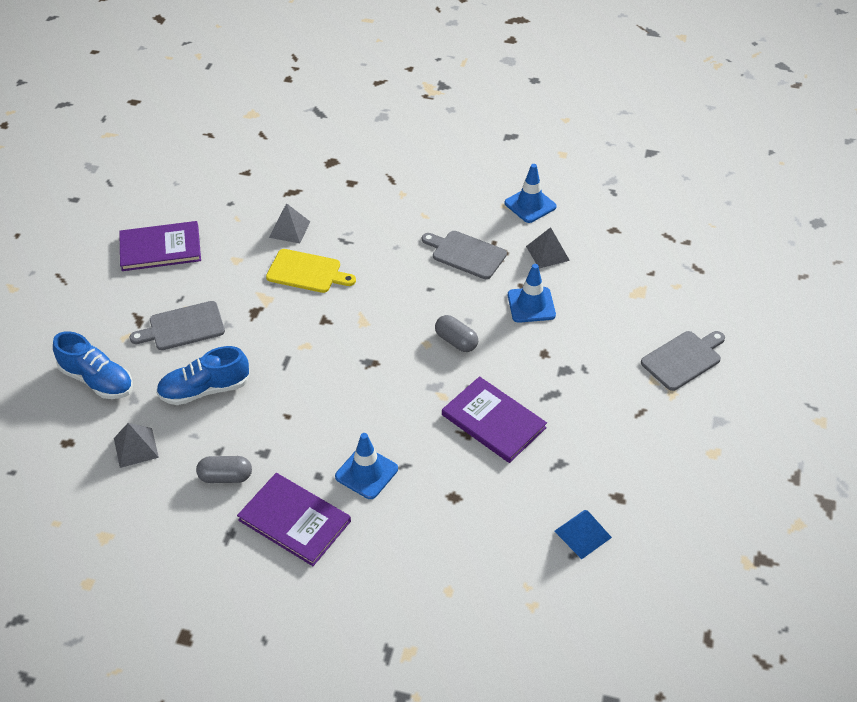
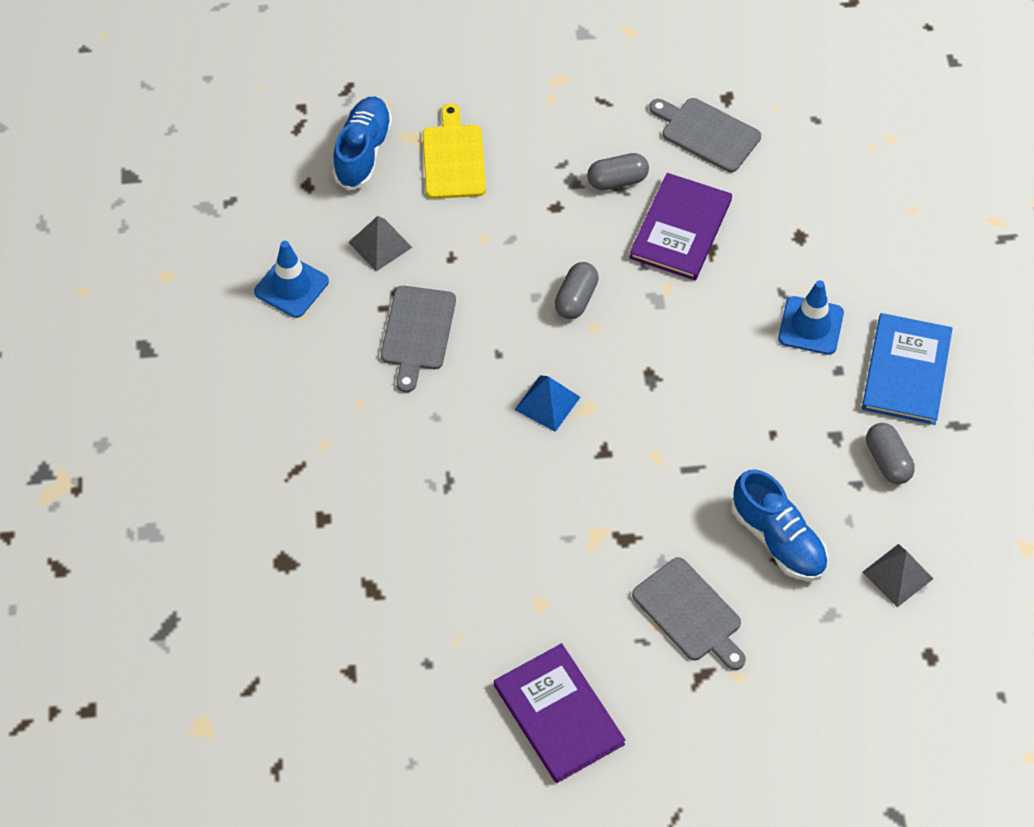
camera: 110 degrees left, 10 degrees up
(97, 380) = (823, 673): blue shoe -> blue shoe (363, 152)
(289, 229) = (452, 560): grey pyramid -> none
(294, 520) = (906, 371): purple book -> blue book
(307, 272) = (527, 505): yellow cutting board -> yellow cutting board (453, 158)
(531, 305) = (481, 239): blue traffic cone -> none
(556, 397) = (617, 180): none -> grey capsule
(582, 534) = (787, 117): blue pyramid -> blue pyramid (547, 403)
(683, 359) = (506, 77): grey cutting board -> grey cutting board (707, 133)

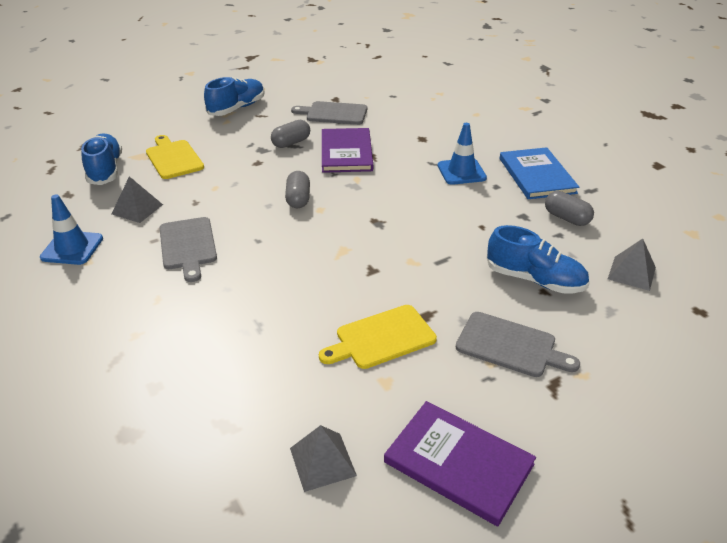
camera: 25 degrees left, 20 degrees down
(441, 662) = (322, 461): none -> grey pyramid
(547, 403) = (311, 256): blue pyramid -> none
(564, 549) = (381, 338): none -> yellow cutting board
(577, 72) = (237, 108): none -> blue shoe

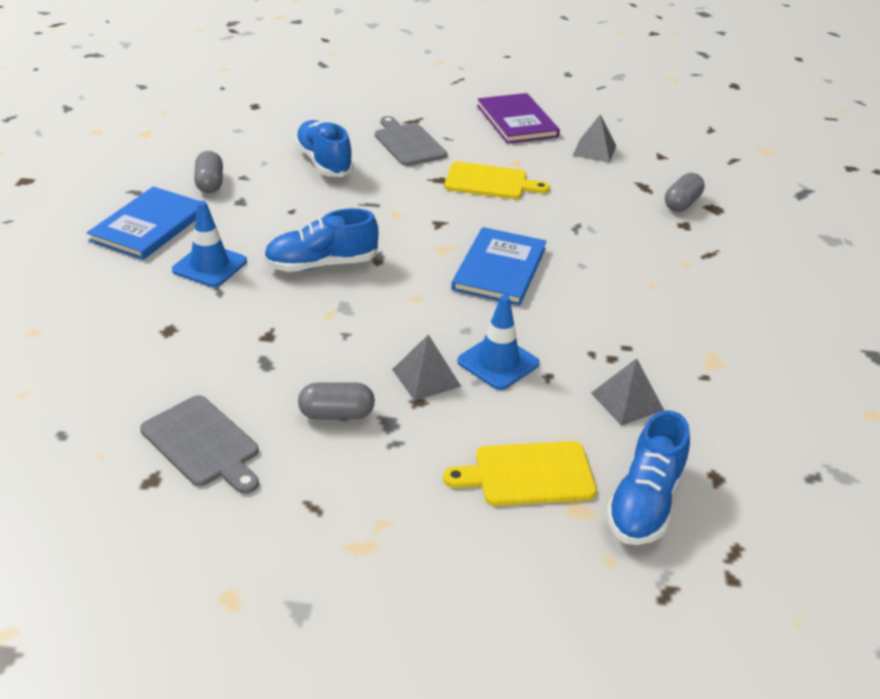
camera: 145 degrees left, 0 degrees up
(72, 248) = (726, 381): blue traffic cone -> blue traffic cone (498, 362)
(173, 158) = (528, 474): yellow cutting board -> yellow cutting board turned 75 degrees clockwise
(188, 246) = (592, 323): grey cutting board -> none
(237, 108) = (332, 553): blue shoe -> blue shoe (321, 264)
(287, 254) = (499, 269): none -> blue book
(298, 199) = (425, 321): grey capsule -> grey capsule (682, 203)
(346, 152) = (289, 358): purple book -> none
(631, 273) = (248, 136): grey pyramid -> grey pyramid (426, 377)

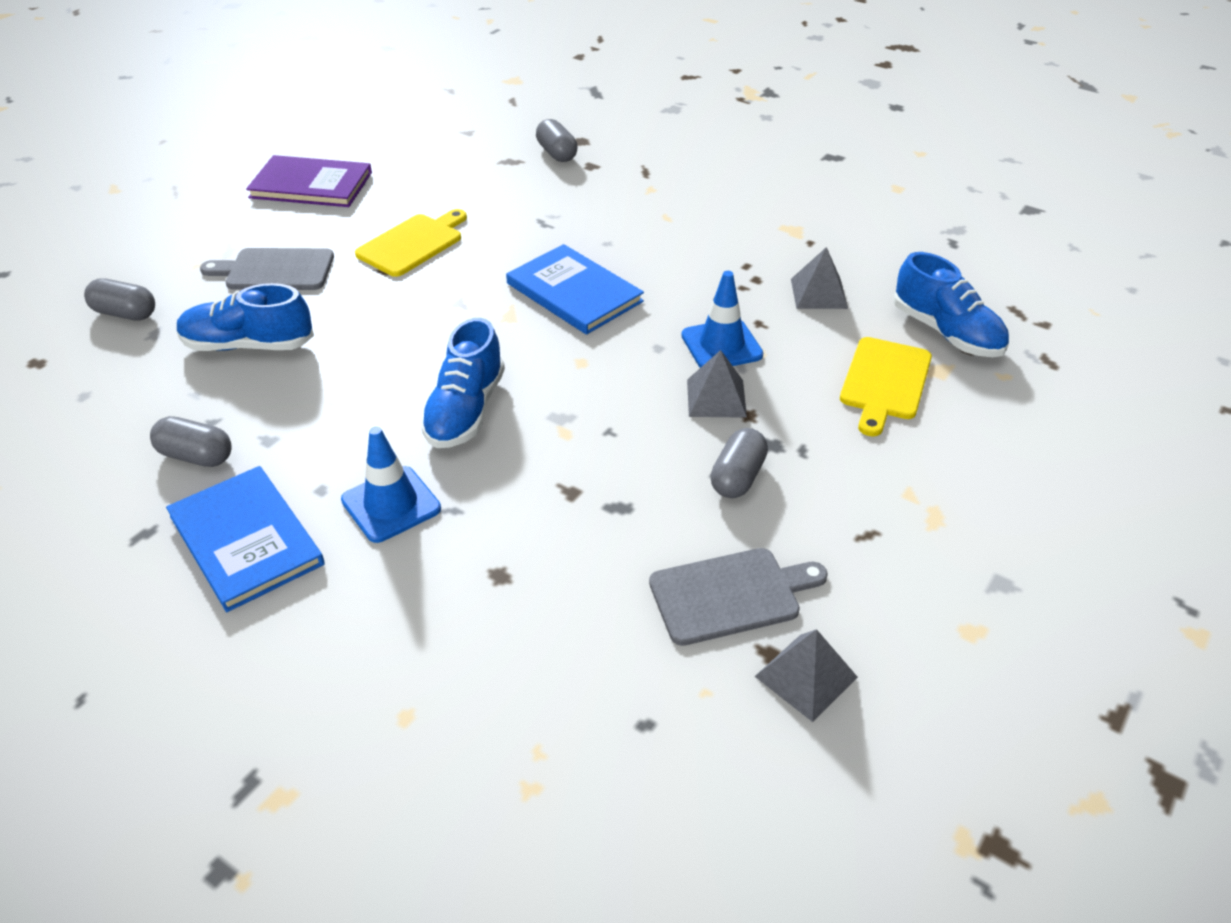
camera: 60 degrees left, 5 degrees up
(320, 113) = (125, 313): none -> grey capsule
(594, 150) = (419, 162): grey pyramid -> grey pyramid (806, 677)

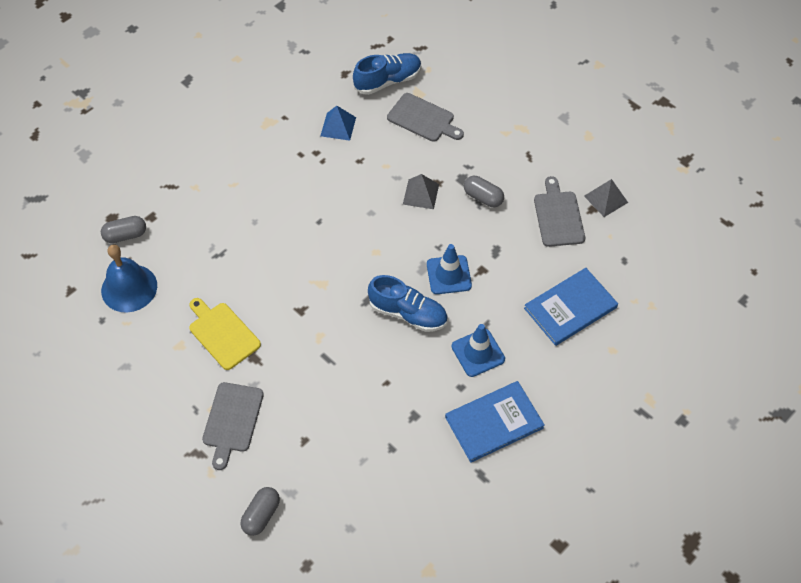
camera: 80 degrees left, 15 degrees up
(196, 456) = (421, 454): grey capsule -> none
(248, 345) = (318, 432): blue shoe -> none
(311, 185) = (117, 400): purple book -> none
(476, 168) = (129, 288): none -> blue bell
(574, 292) = (305, 246): blue book -> blue book (570, 308)
(721, 345) = (376, 182): blue traffic cone -> blue traffic cone (449, 275)
(818, 293) = (338, 126): grey pyramid -> blue pyramid
(884, 382) = (423, 119): yellow cutting board -> grey cutting board

